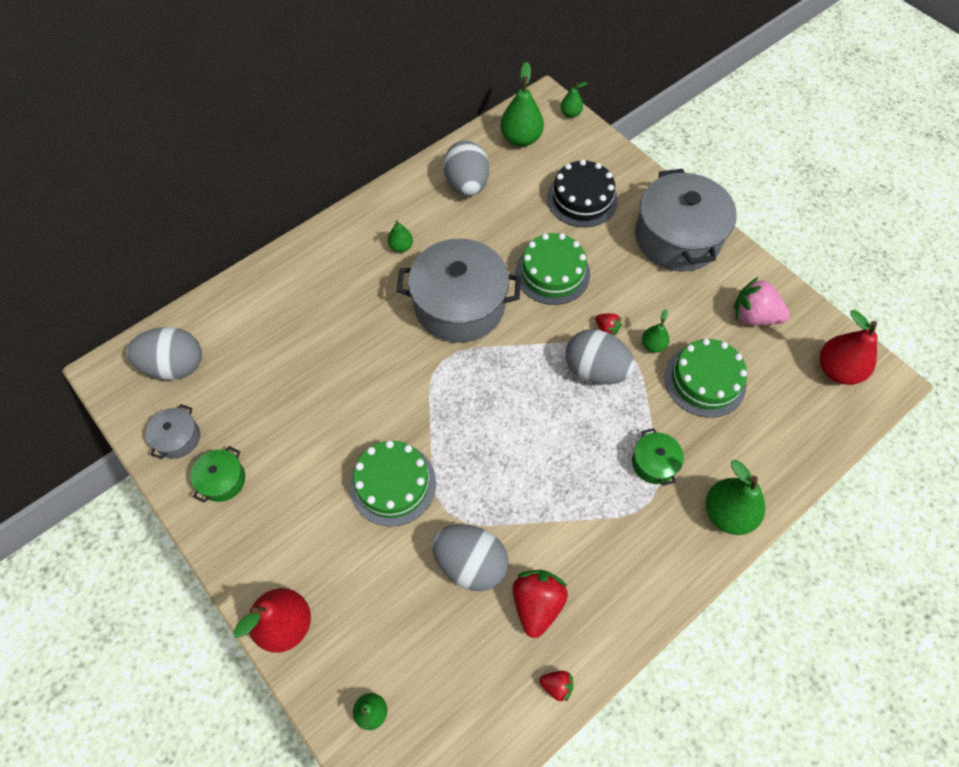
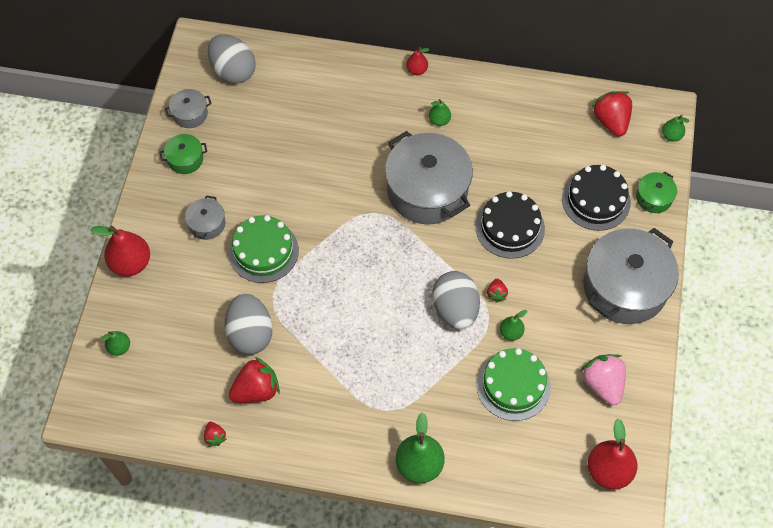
camera: 50 degrees right, 0 degrees up
(313, 514) = (207, 224): none -> grey pot
(335, 226) = (417, 70): none -> red pear
(467, 185) = (532, 119): grey egg -> none
(521, 139) = (611, 121): green pear -> red strawberry
(552, 273) = (510, 227): green cake -> black cake
(654, 463) = (416, 394): green pot -> green pot (654, 198)

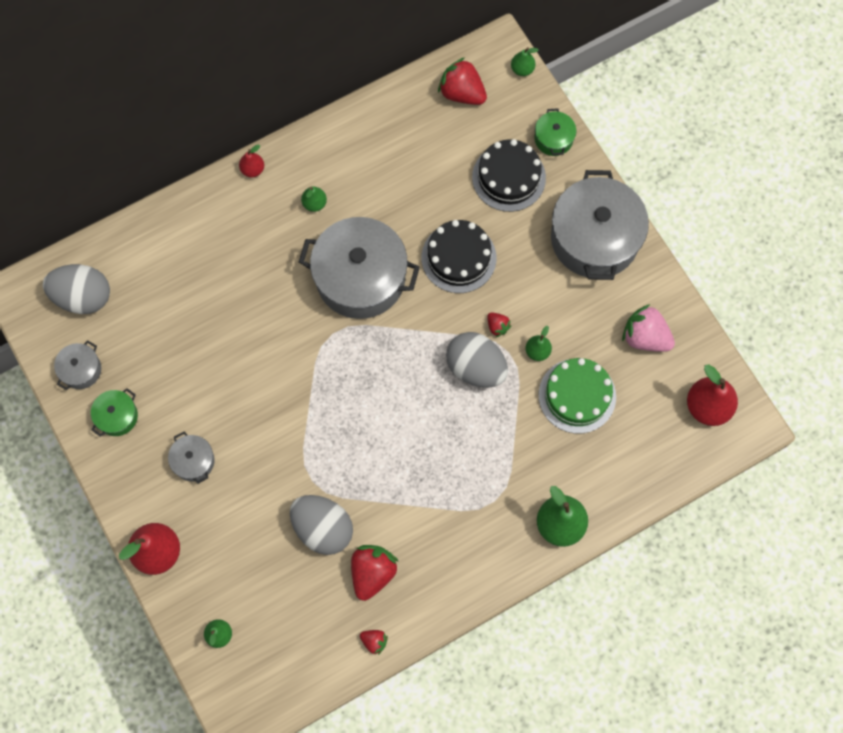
camera: 40 degrees left, 10 degrees up
(263, 251) = (267, 446): green cake -> none

